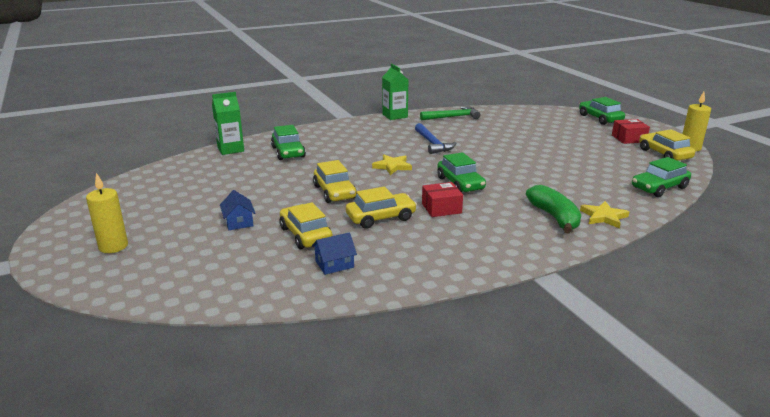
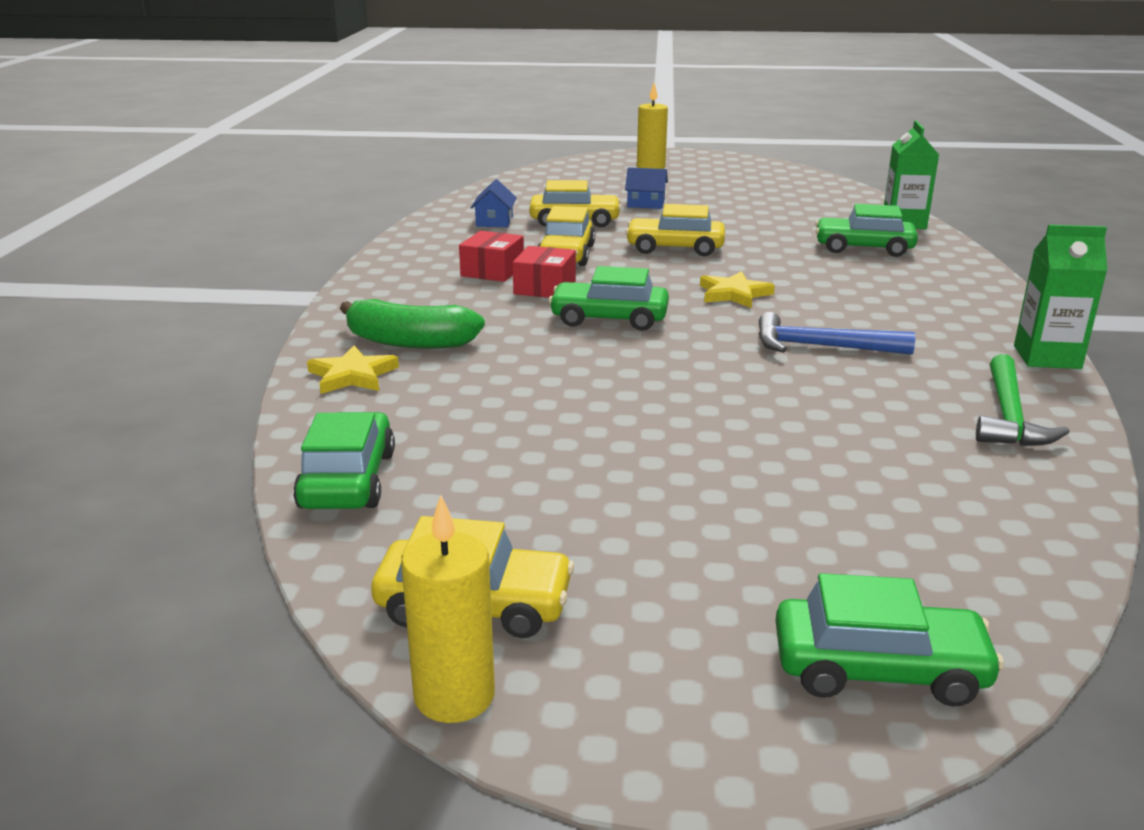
camera: 120 degrees right, 0 degrees up
(628, 138) = (641, 613): red box -> red box (492, 271)

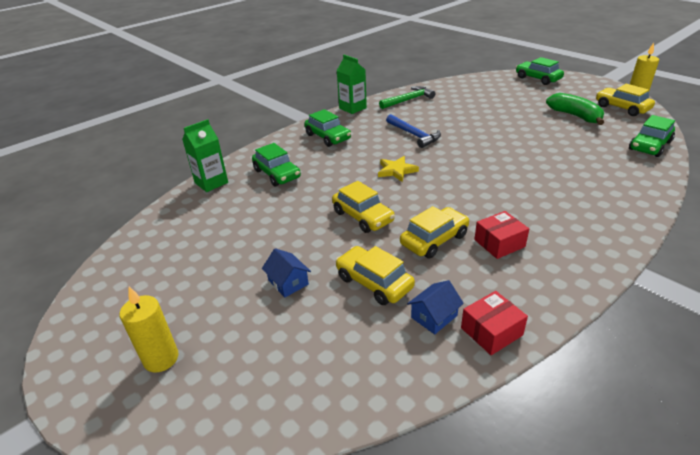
camera: 135 degrees left, 10 degrees up
(352, 375) = (634, 190): yellow star -> none
(410, 342) = (593, 201): green banana -> green banana (575, 116)
(544, 287) = (483, 213): red box -> red box (491, 331)
(609, 319) = (477, 178): green car -> green car (328, 137)

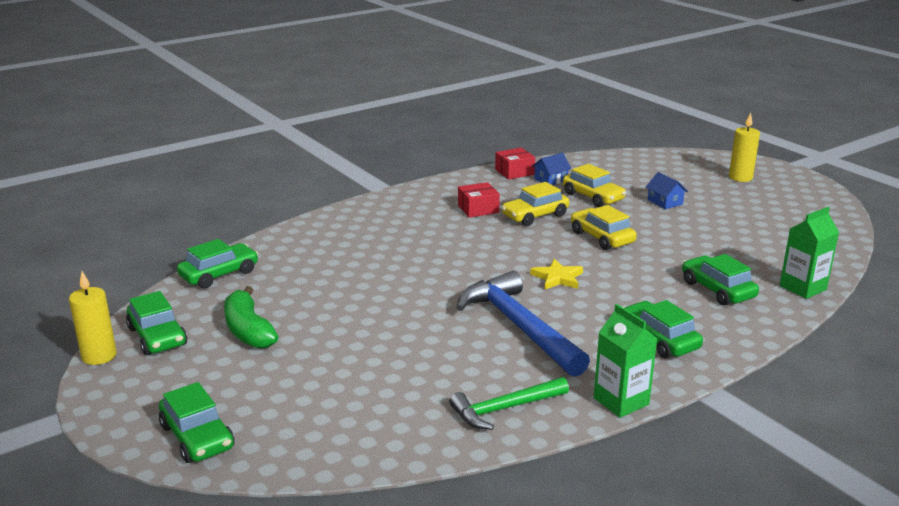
camera: 175 degrees left, 10 degrees down
(414, 135) = (519, 326): blue hammer -> blue hammer, size x1.65
(622, 108) = (157, 336): yellow car -> green car

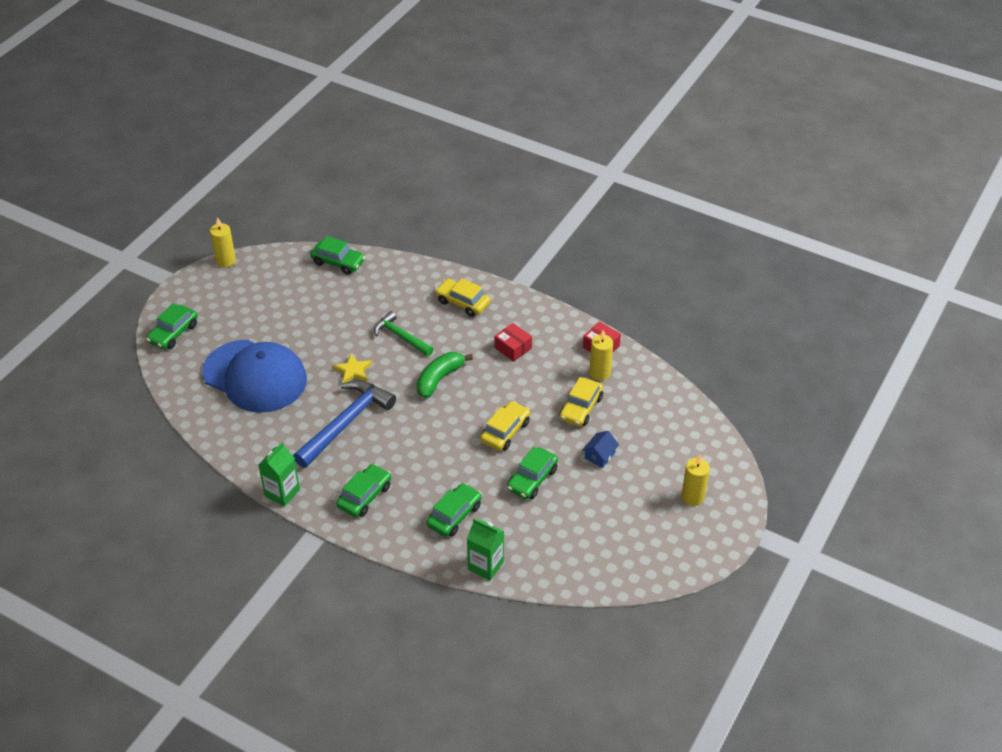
camera: 65 degrees right, 20 degrees up
(157, 336) = (255, 272): green car -> green car (532, 479)
(248, 330) = (280, 305): green banana -> green banana (439, 379)
(370, 378) = (255, 376): none -> blue cap
(505, 409) = (251, 443): green hammer -> green hammer (401, 337)
(535, 215) = (521, 383): yellow car -> yellow car (462, 302)
(551, 180) = (600, 373): blue house -> yellow candle
(557, 278) = (424, 424): yellow star -> yellow star (353, 371)

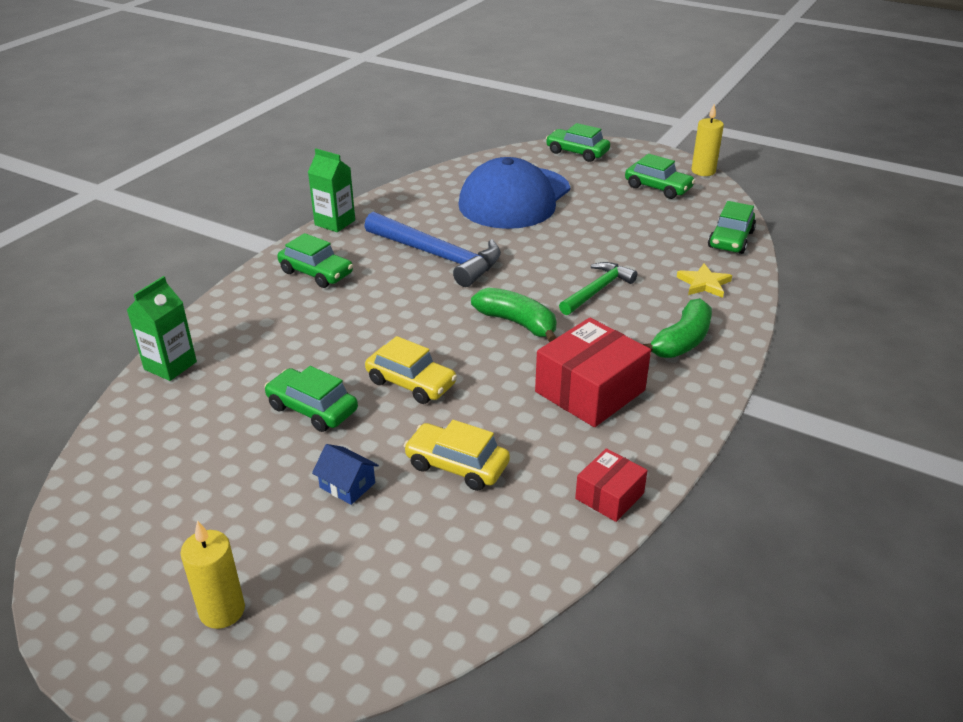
camera: 90 degrees right, 10 degrees down
(353, 371) = (528, 258): yellow star -> yellow star (704, 284)
(454, 515) = (265, 339): green car -> green car (658, 188)
(462, 302) = (681, 341): yellow car -> green banana
(513, 348) = (590, 391): red box -> red box, size x1.81
(600, 373) = (541, 492): yellow candle -> none

